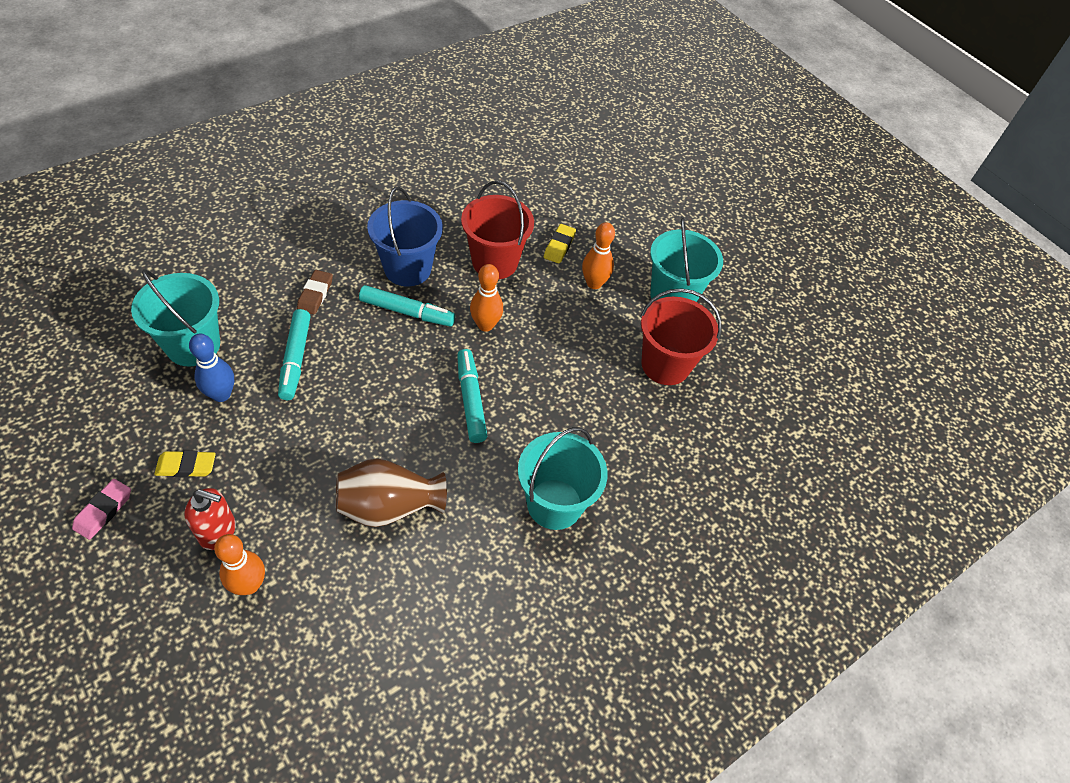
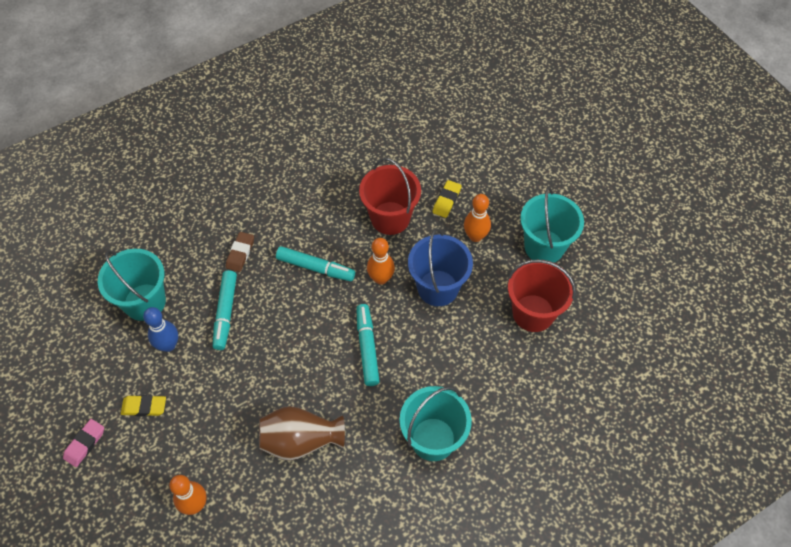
camera: 10 degrees right, 5 degrees up
(218, 531) = (170, 461): red soap dispenser -> none
(407, 269) = (316, 227): blue bucket -> blue bucket (438, 288)

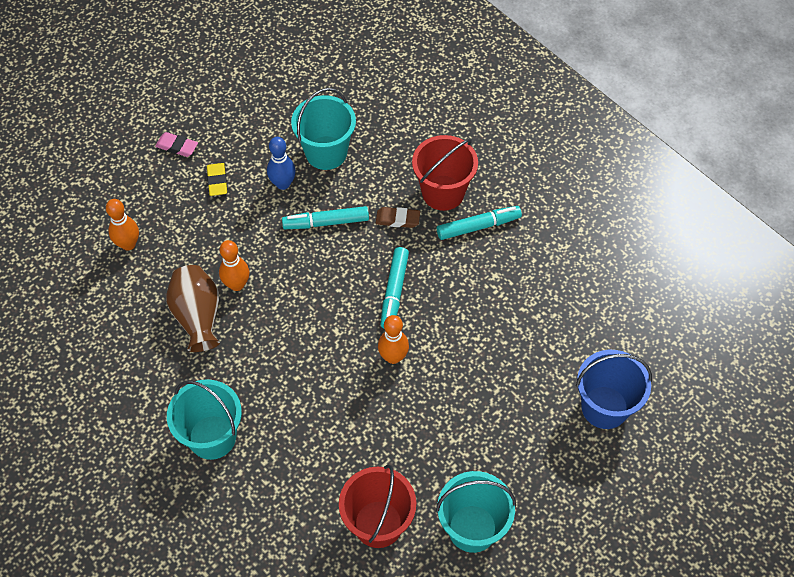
camera: 80 degrees right, 0 degrees up
(367, 347) = (307, 358): turquoise marker -> turquoise marker (478, 226)
(390, 218) = (474, 353): red bucket -> red bucket (443, 193)
(438, 288) = (392, 416): blue bucket -> blue bucket (604, 407)
(446, 200) = (513, 410): yellow eraser -> none
(475, 236) = (470, 448): orange bowling pin -> orange bowling pin (237, 284)

